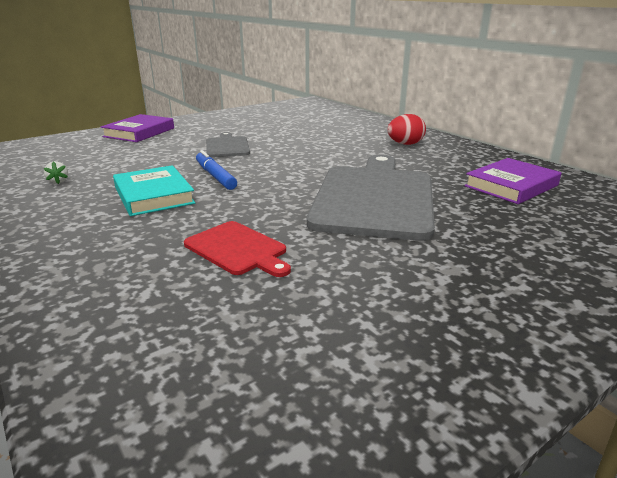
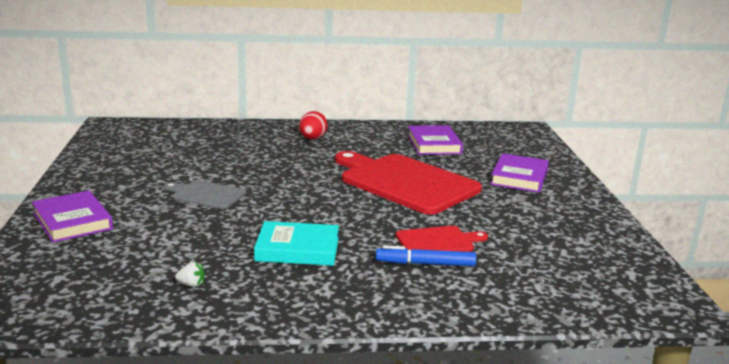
camera: 60 degrees left, 5 degrees down
(215, 176) = (284, 217): blue marker -> blue marker (425, 264)
(374, 198) = (405, 182): grey cutting board -> red cutting board
(522, 253) = (519, 177): none -> purple book

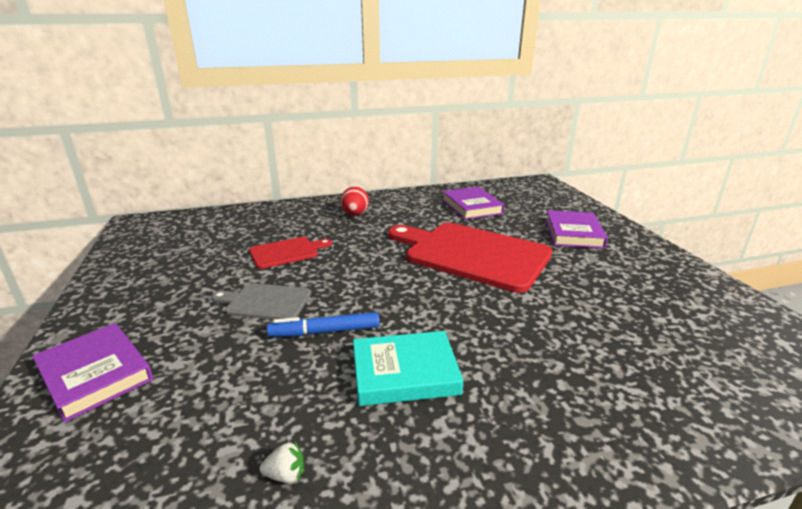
camera: 10 degrees left, 5 degrees up
(425, 264) = (565, 370): blue marker -> blue marker (325, 331)
(437, 241) = (556, 331): red cutting board -> red cutting board (287, 252)

